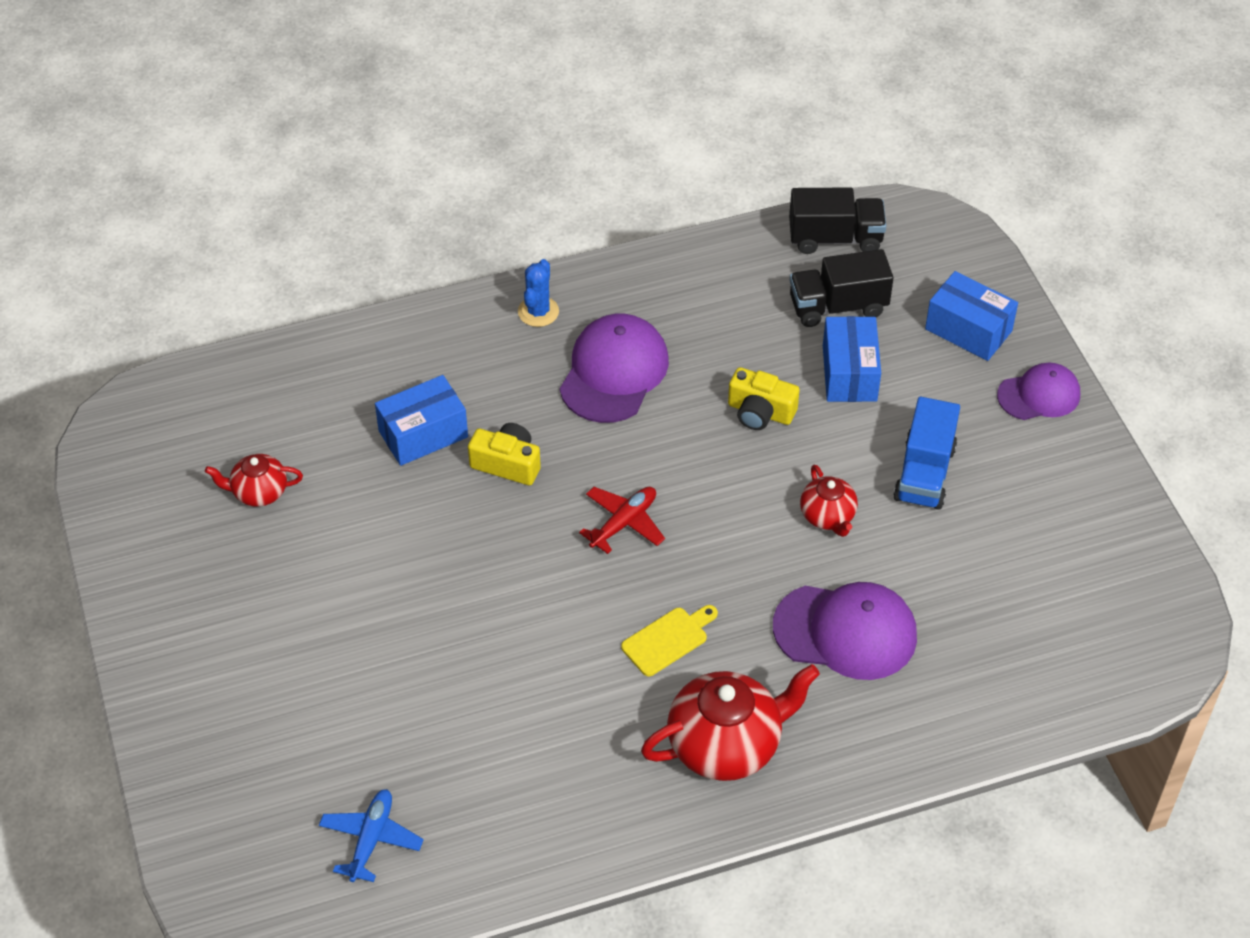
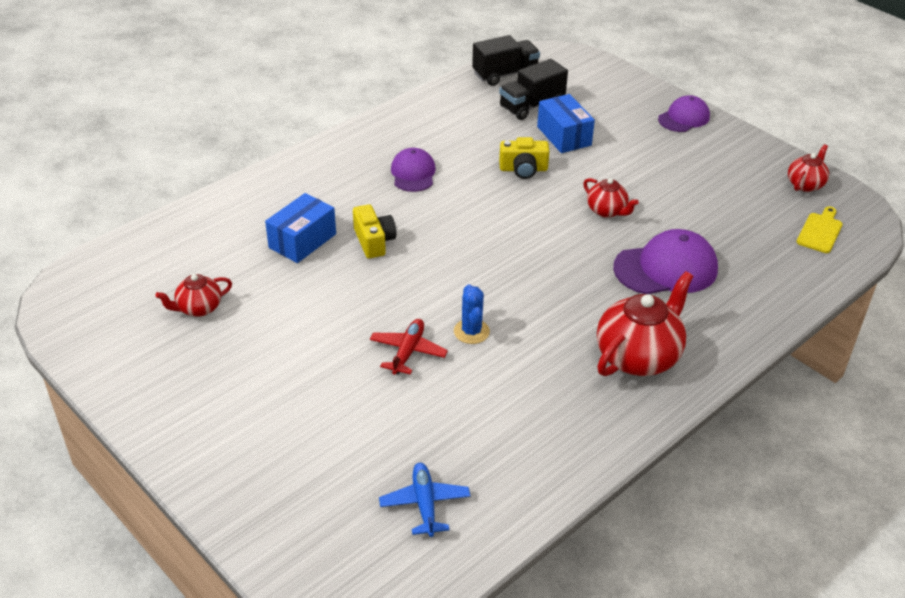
camera: 25 degrees left, 10 degrees down
(507, 464) = (374, 241): yellow camera -> yellow camera turned 75 degrees clockwise
(538, 312) = (340, 155): blue cactus -> blue cactus (471, 331)
(614, 372) = (413, 173): purple cap -> purple cap, size x0.63
(623, 523) = (477, 252): red plane -> red plane (408, 352)
(668, 639) = (554, 308): yellow cutting board -> yellow cutting board (820, 231)
(924, 473) = (648, 173): blue truck -> none
(968, 330) = (618, 98): blue box -> none
(1132, 565) = (805, 184): none -> red teapot

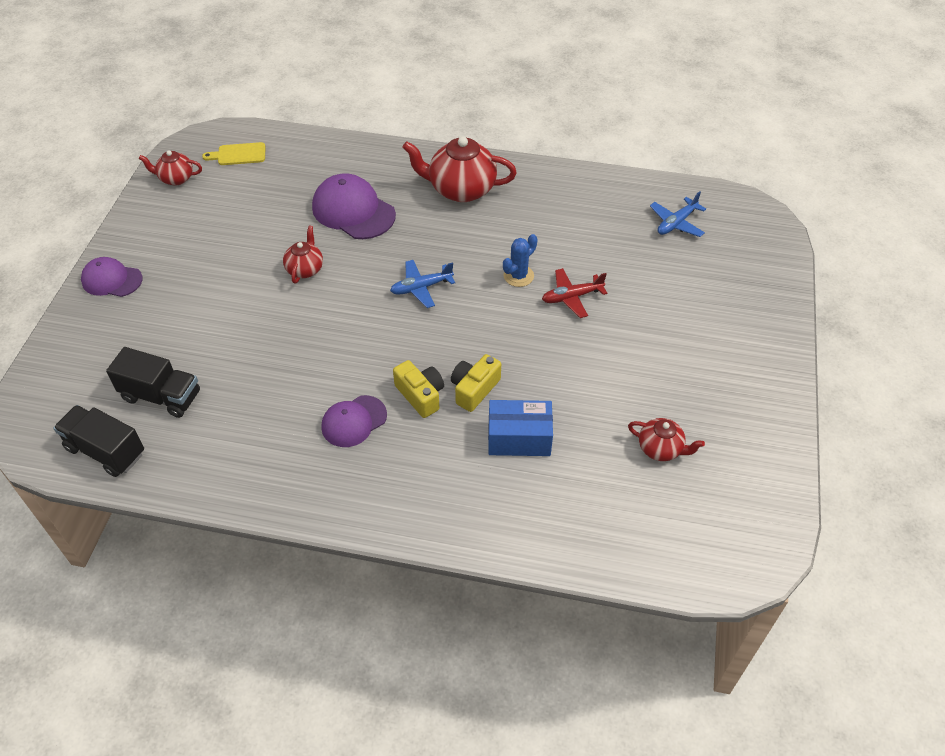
camera: 125 degrees left, 10 degrees up
(518, 264) = (421, 287): none -> blue plane
(523, 169) = (284, 347): yellow camera -> yellow camera (420, 395)
(564, 136) = (204, 346): blue box -> none

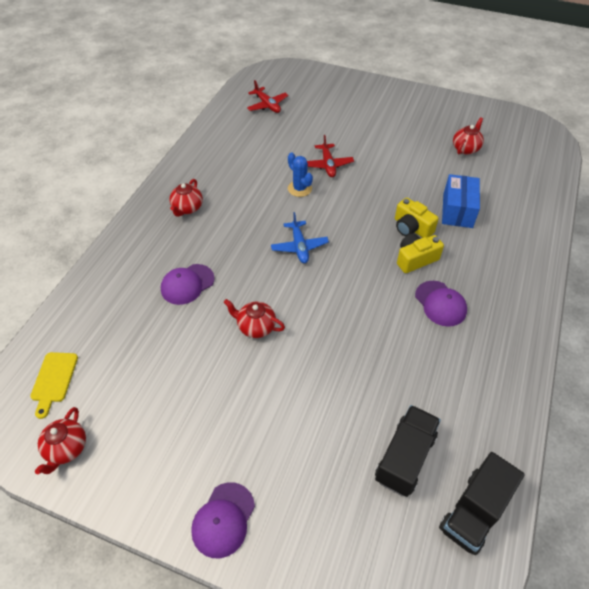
camera: 80 degrees left, 0 degrees up
(353, 211) = (187, 284): purple cap -> purple cap, size x0.63
(461, 189) = (187, 208): red teapot -> red teapot, size x0.54
(676, 223) = (267, 105): blue plane -> red plane

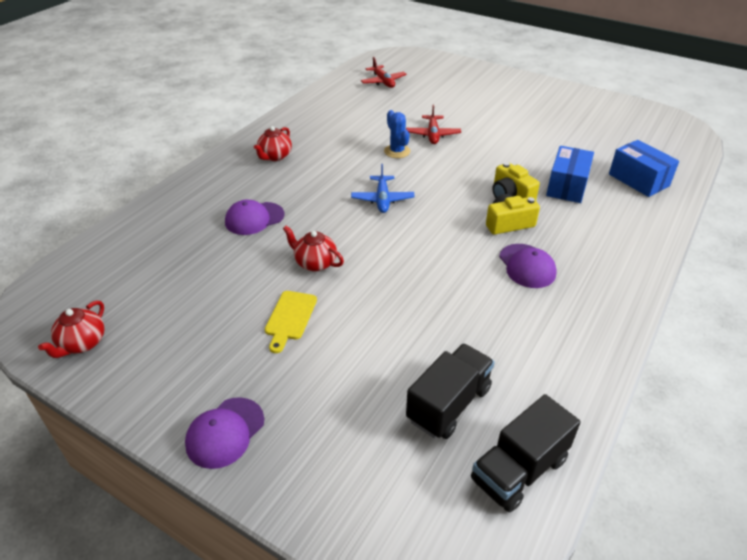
camera: 10 degrees right, 10 degrees down
(54, 380) = (91, 283): yellow cutting board -> yellow cutting board (290, 318)
(466, 148) = (589, 134): red teapot -> none
(516, 196) = (638, 180): none -> blue box

